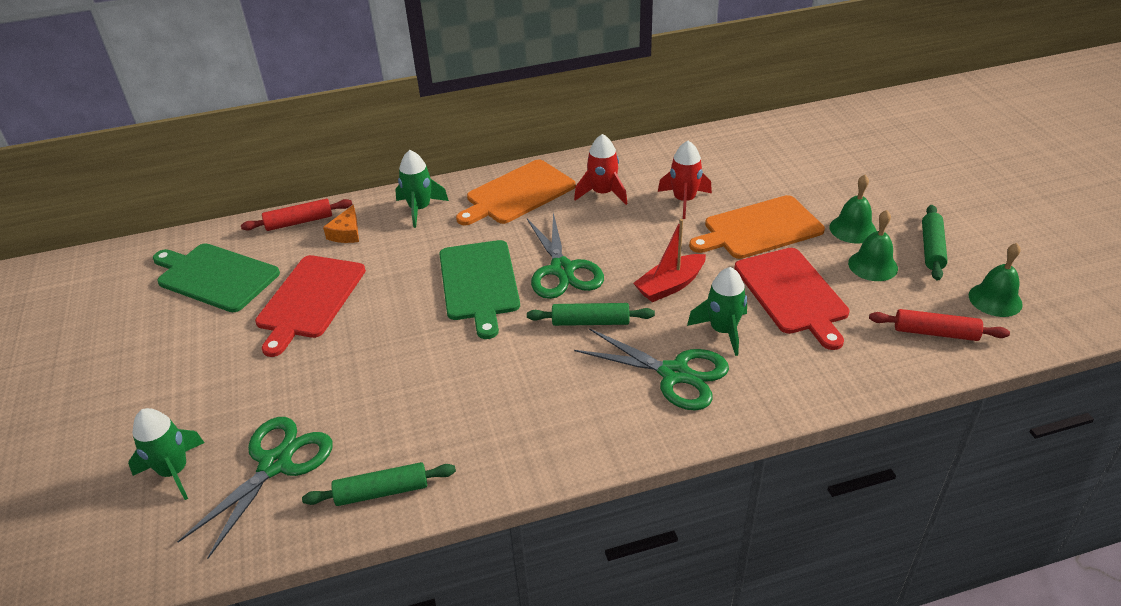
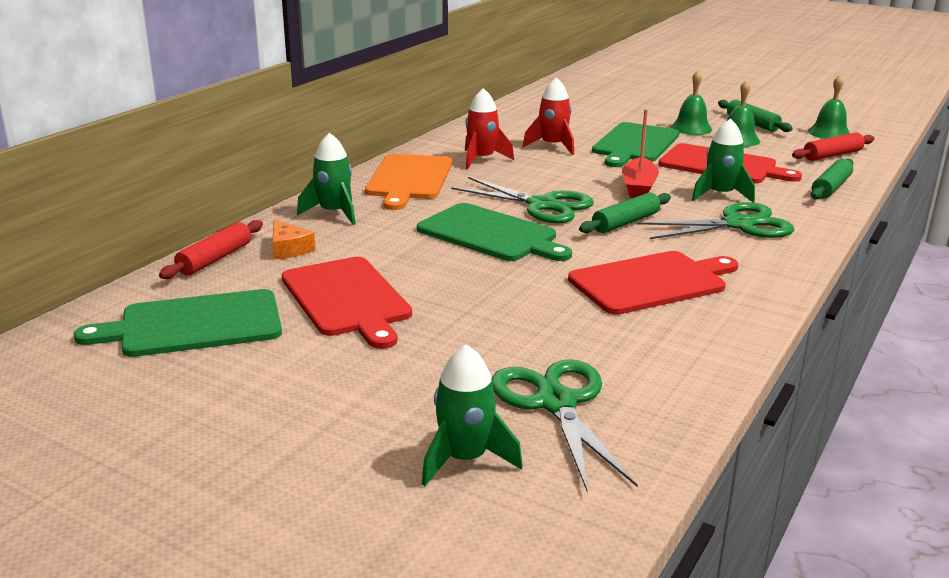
camera: 45 degrees left, 15 degrees down
(382, 492) = (683, 371): green rolling pin -> green rolling pin (831, 188)
(502, 396) = (651, 282): none -> red cutting board
(759, 229) = (635, 144): orange cutting board -> green cutting board

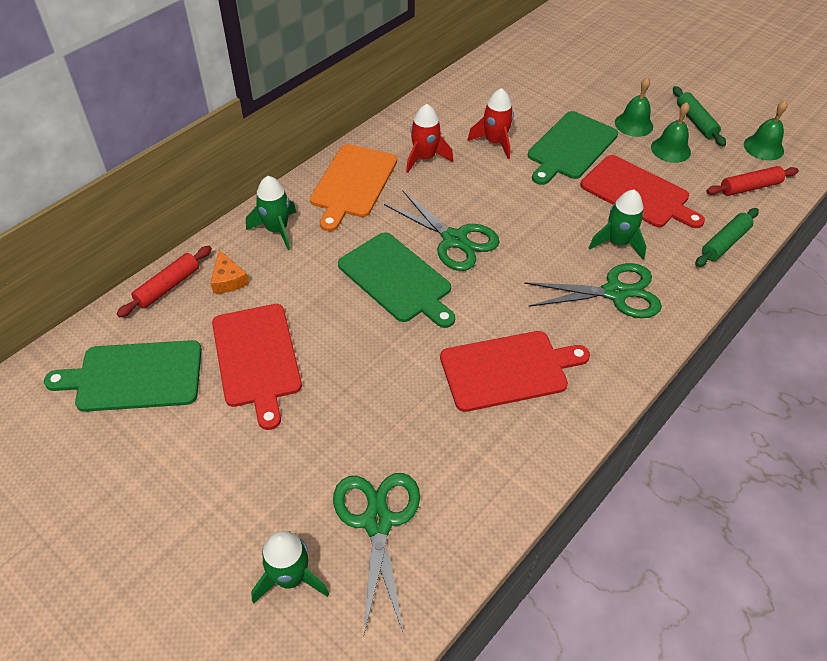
camera: 10 degrees right, 25 degrees up
(625, 222) = (517, 276): green rolling pin -> none
(638, 187) = (549, 221): red boat -> none

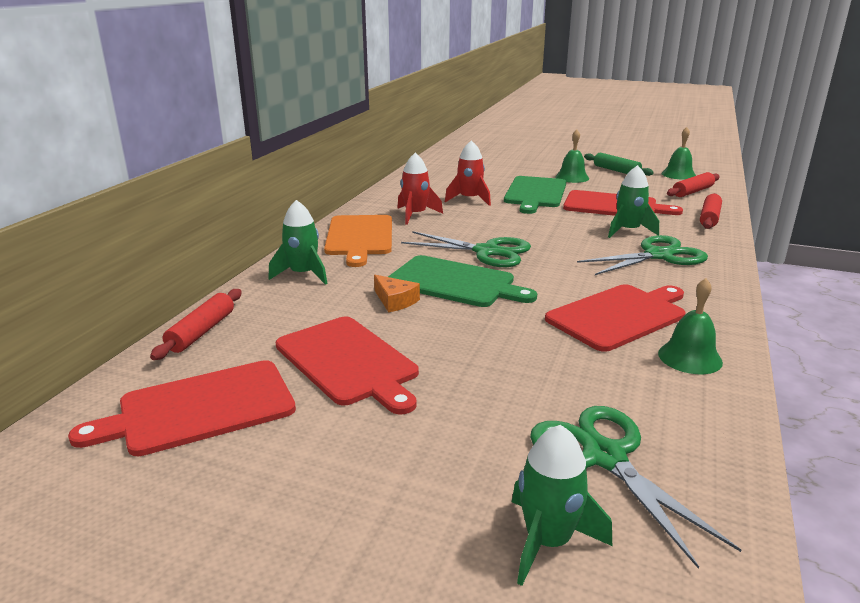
camera: 20 degrees left, 25 degrees down
(134, 376) = (200, 408): green cutting board -> red cutting board
(228, 279) = (272, 314): orange cheese -> orange cheese (395, 301)
(670, 149) = (613, 184): green bell -> green bell (690, 357)
(724, 243) = (709, 218): green rolling pin -> red rolling pin

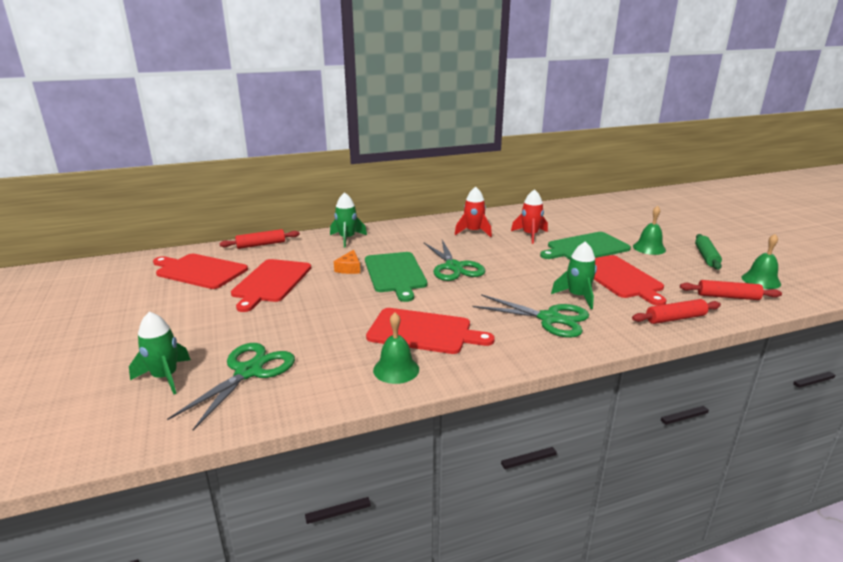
camera: 50 degrees right, 0 degrees up
(359, 237) = (414, 232): orange cutting board -> none

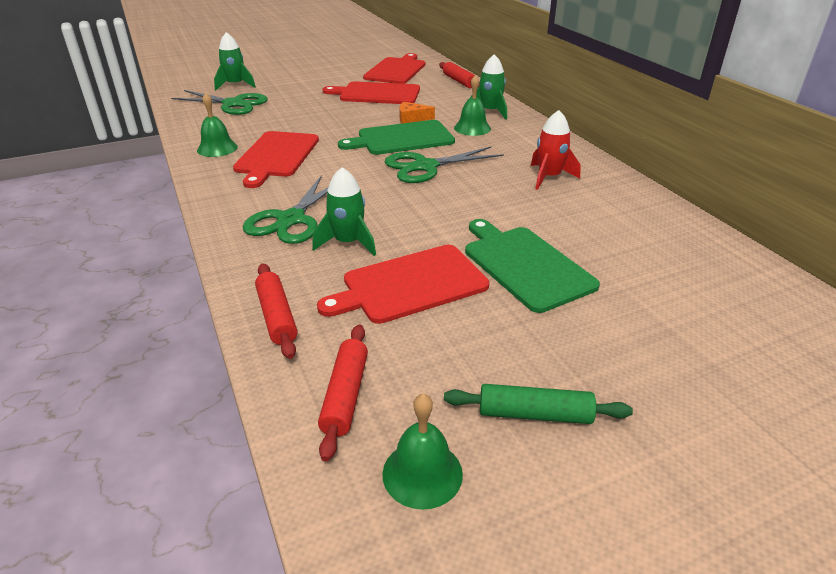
camera: 85 degrees right, 10 degrees up
(530, 235) = (558, 219): red rocket -> none
(649, 248) = (553, 337): green bell -> green bell (472, 128)

